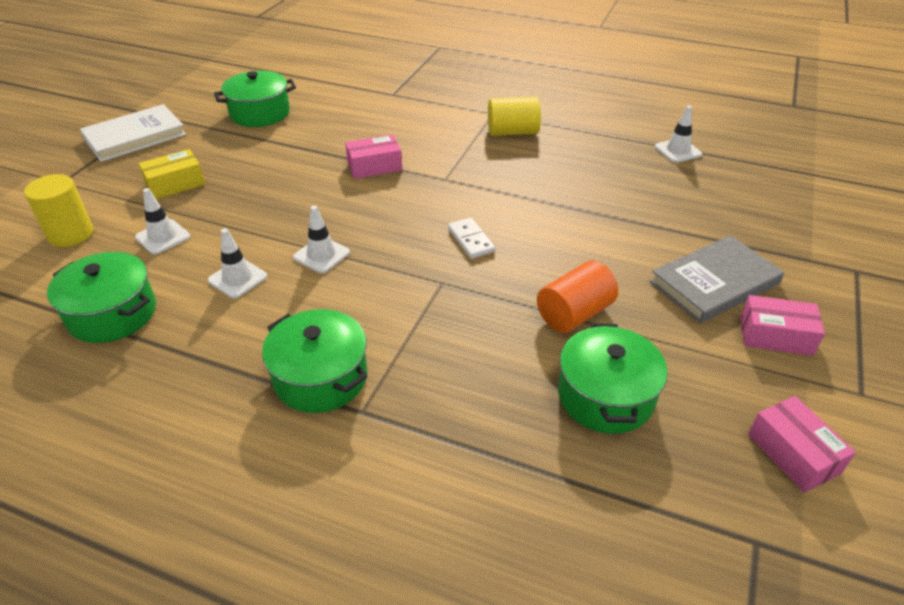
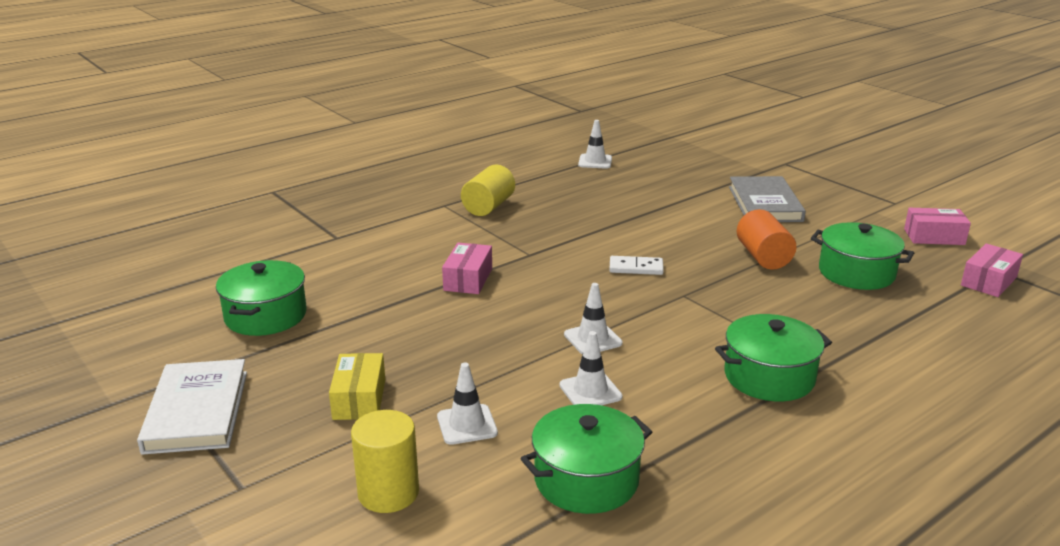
camera: 60 degrees left, 15 degrees down
(775, 336) = (831, 206): pink box -> pink box (988, 281)

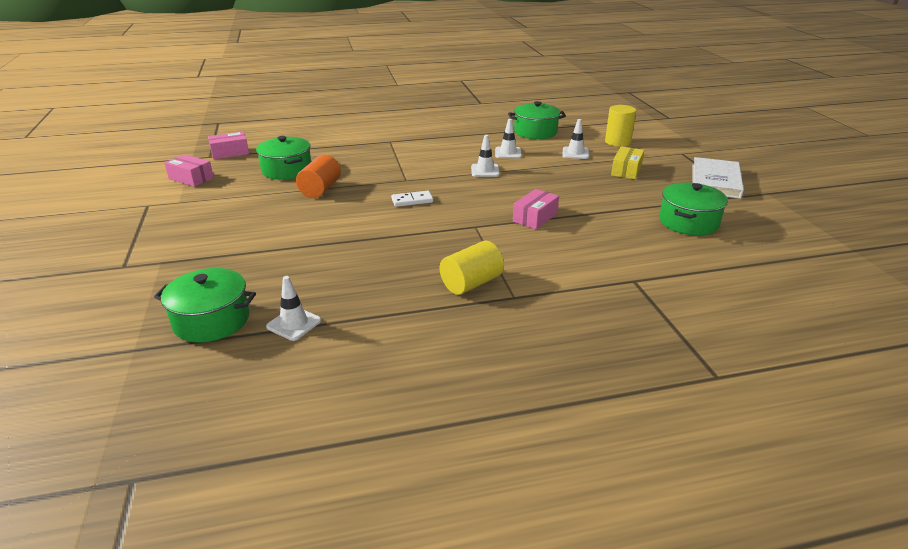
camera: 155 degrees left, 5 degrees up
(636, 268) = (412, 200): white domino -> white domino turned 45 degrees counterclockwise
(765, 204) = (237, 227): grey book -> none
(769, 377) = (419, 143): green pot -> green pot (211, 320)

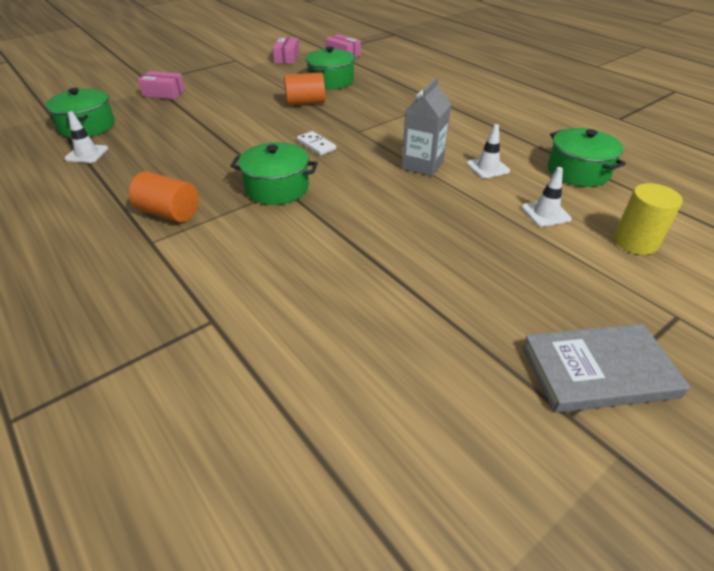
camera: 65 degrees right, 10 degrees up
(471, 283) = (169, 213): yellow cylinder -> orange cylinder
(485, 170) = (422, 165): white traffic cone -> grey carton
(535, 217) = (329, 220): pink box -> pink box (164, 93)
(626, 170) = (535, 266): yellow box -> none
(688, 222) = (408, 353): green pot -> green pot (277, 188)
(715, 181) = (598, 371): white book -> grey book

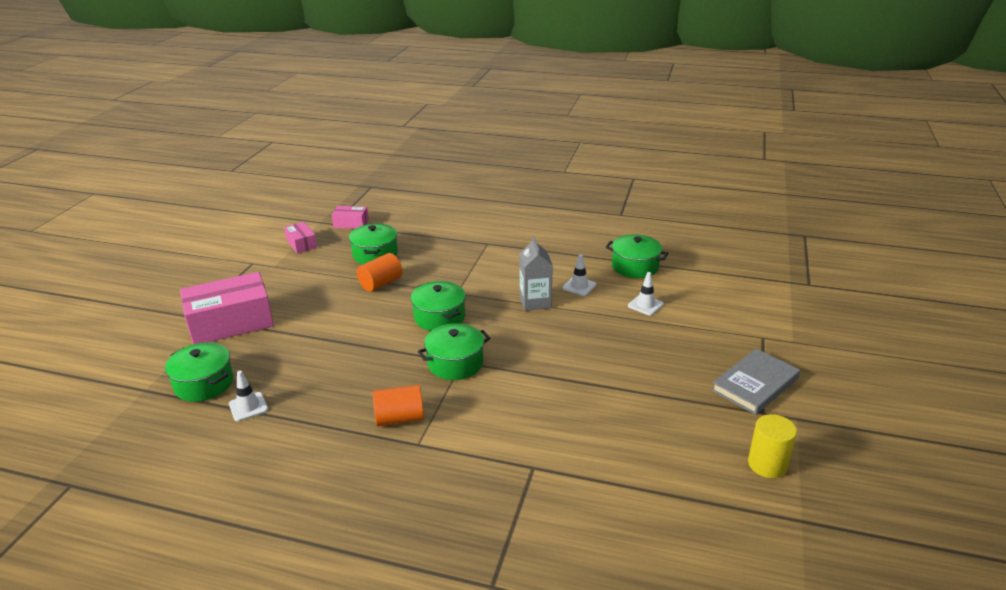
camera: 35 degrees left, 10 degrees down
(164, 93) = (231, 323): pink box -> pink box, size x2.02
(316, 145) = (439, 317): white domino -> green pot
(635, 242) = (708, 302): yellow cylinder -> yellow cylinder (767, 464)

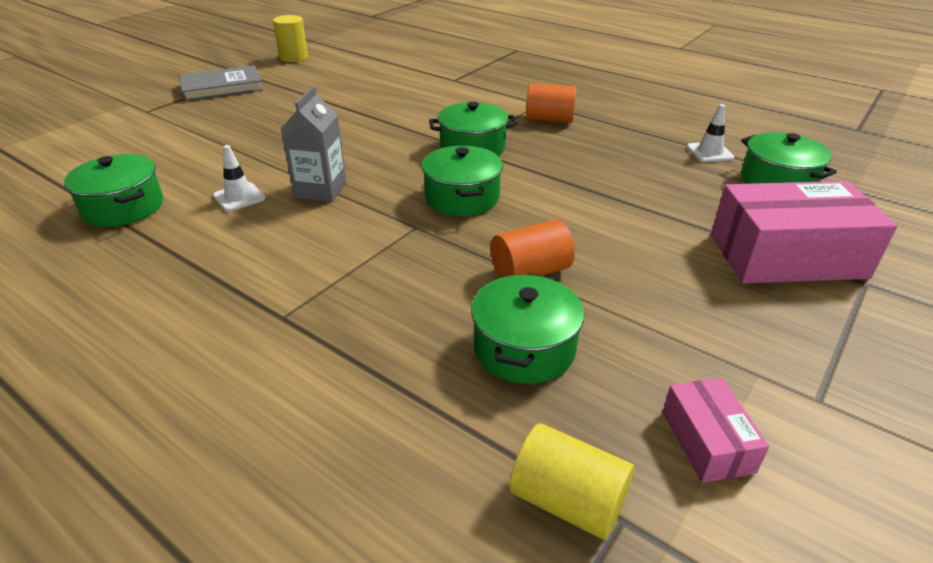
camera: 160 degrees left, 5 degrees up
(351, 223) = (567, 501): pink box -> yellow cylinder
(645, 305) = (198, 159): white traffic cone -> none

